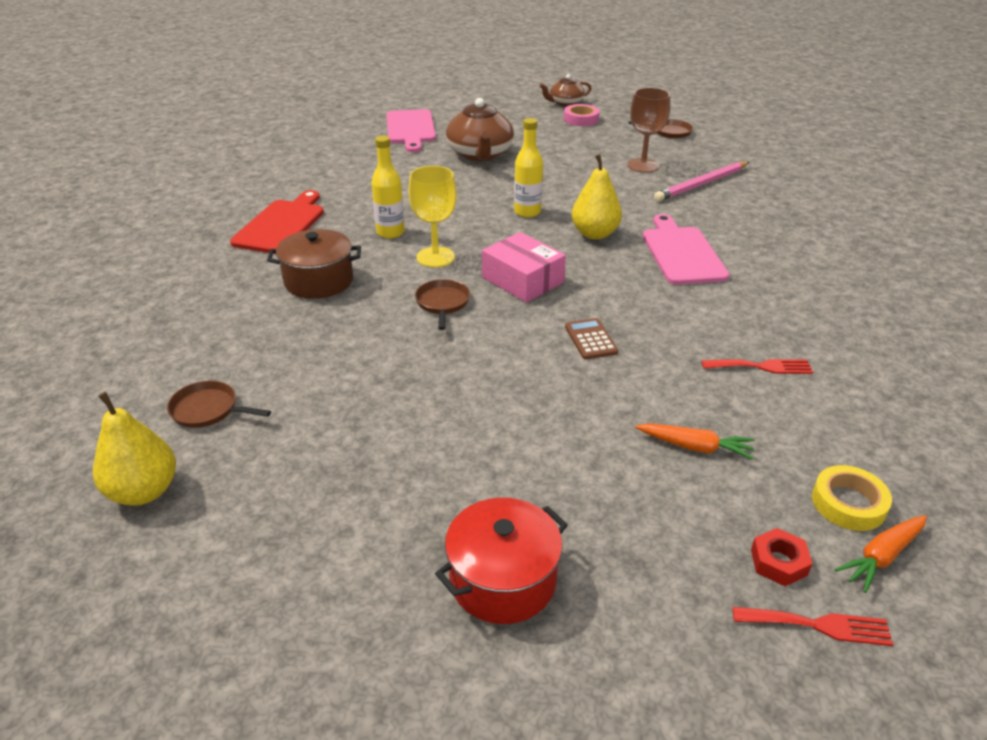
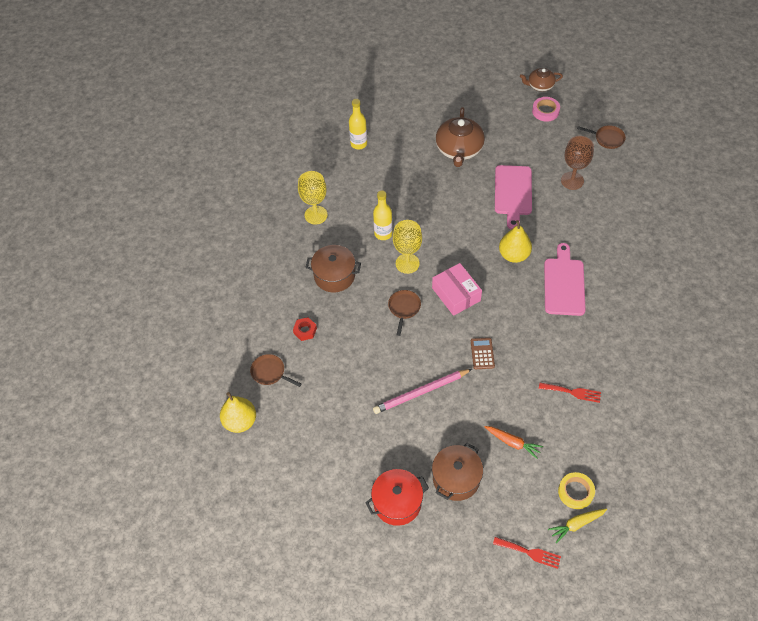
camera: 15 degrees right, 20 degrees up
(281, 225) = (316, 215): red cutting board -> yellow goblet
(411, 129) = (415, 108): pink cutting board -> pink cutting board (513, 193)
(527, 212) = (476, 224): yellow bottle -> yellow bottle (358, 144)
(611, 518) = (456, 478): none -> brown pot
(702, 184) = (606, 210): pink pencil -> pink pencil (421, 392)
(778, 562) = (526, 518): red nut -> red nut (305, 331)
(881, 556) = (576, 524): orange carrot -> yellow carrot

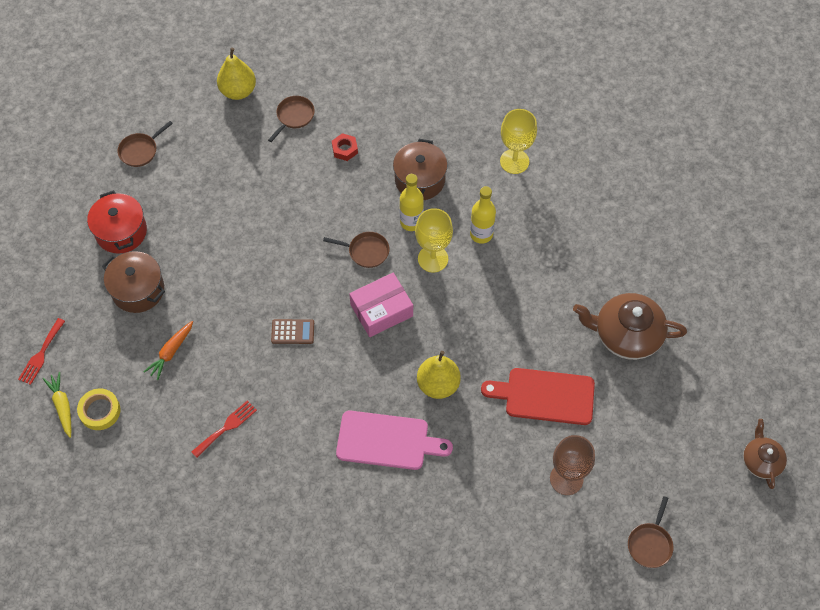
camera: 90 degrees right, 5 degrees up
(307, 499) = (140, 150): none -> brown pan
(358, 144) = (635, 212): yellow bottle -> yellow bottle (411, 222)
(421, 392) = (249, 262): pink pencil -> none
(513, 193) = (545, 396): pink cutting board -> red cutting board
(545, 111) = (705, 461): pink tape -> none
(572, 392) = (226, 427): red fork -> red fork turned 150 degrees counterclockwise

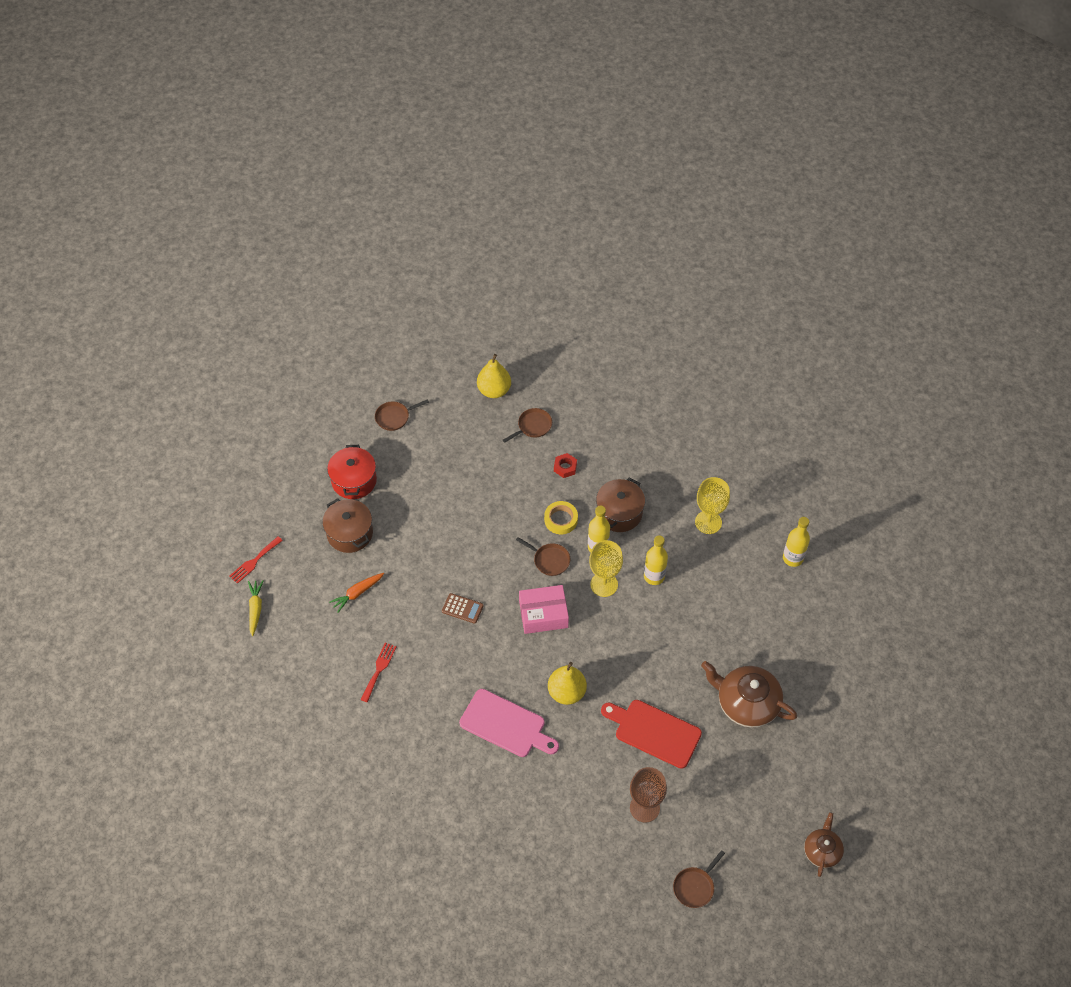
camera: 20 degrees right, 5 degrees down
(100, 411) = (283, 623): yellow tape -> yellow tape (561, 519)
(226, 427) = (379, 669): red fork -> red fork turned 45 degrees counterclockwise
(613, 172) = (792, 558): none -> yellow bottle

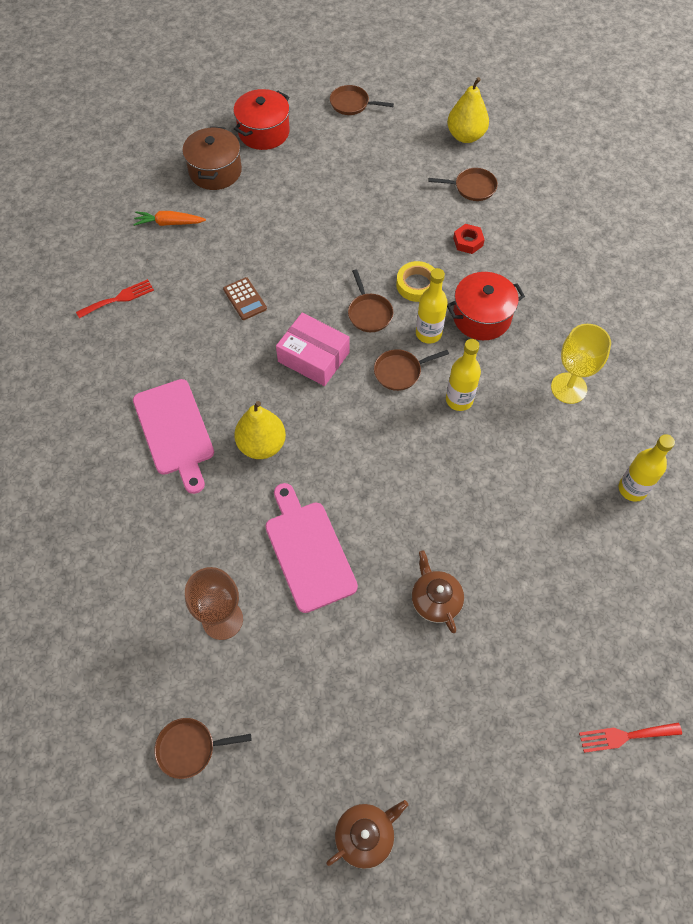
camera: 40 degrees right, 5 degrees up
(254, 561) = (116, 142): red fork -> red fork (625, 736)
(255, 609) = (76, 179): yellow carrot -> none
(604, 584) = (400, 372): yellow goblet -> brown pan
(619, 513) = (481, 317): brown pot -> red pot
(654, 732) = (308, 551): red cutting board -> pink cutting board
(746, 703) = (435, 599): brown teapot -> brown teapot, size x0.58

